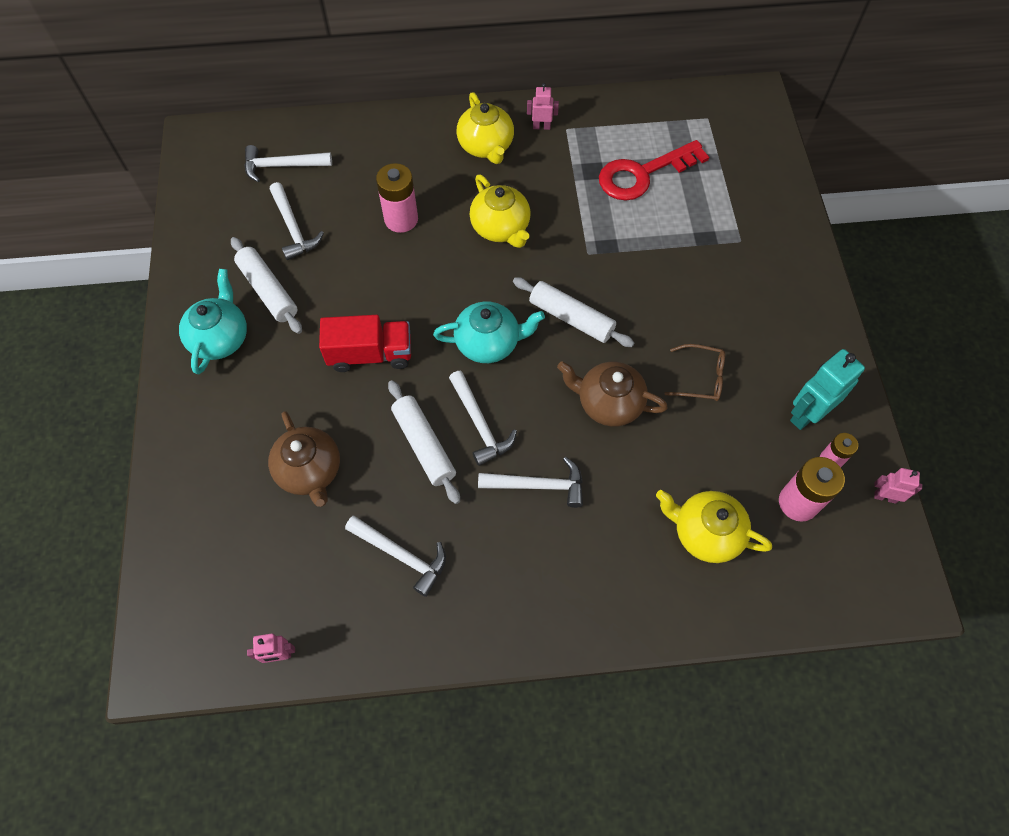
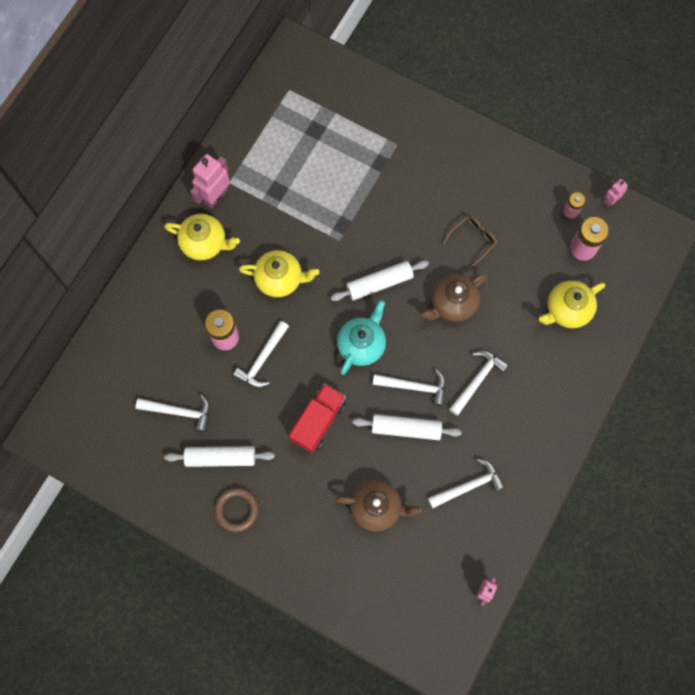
camera: 55 degrees left, 10 degrees up
(220, 338) = (236, 510): turquoise teapot -> brown ring
(282, 166) = (117, 388): white hammer -> white hammer (262, 359)
(541, 127) = (215, 196): pink robot -> pink robot, size x1.82
(643, 174) = (303, 162): red key -> none
(806, 414) = (535, 201): turquoise robot -> none

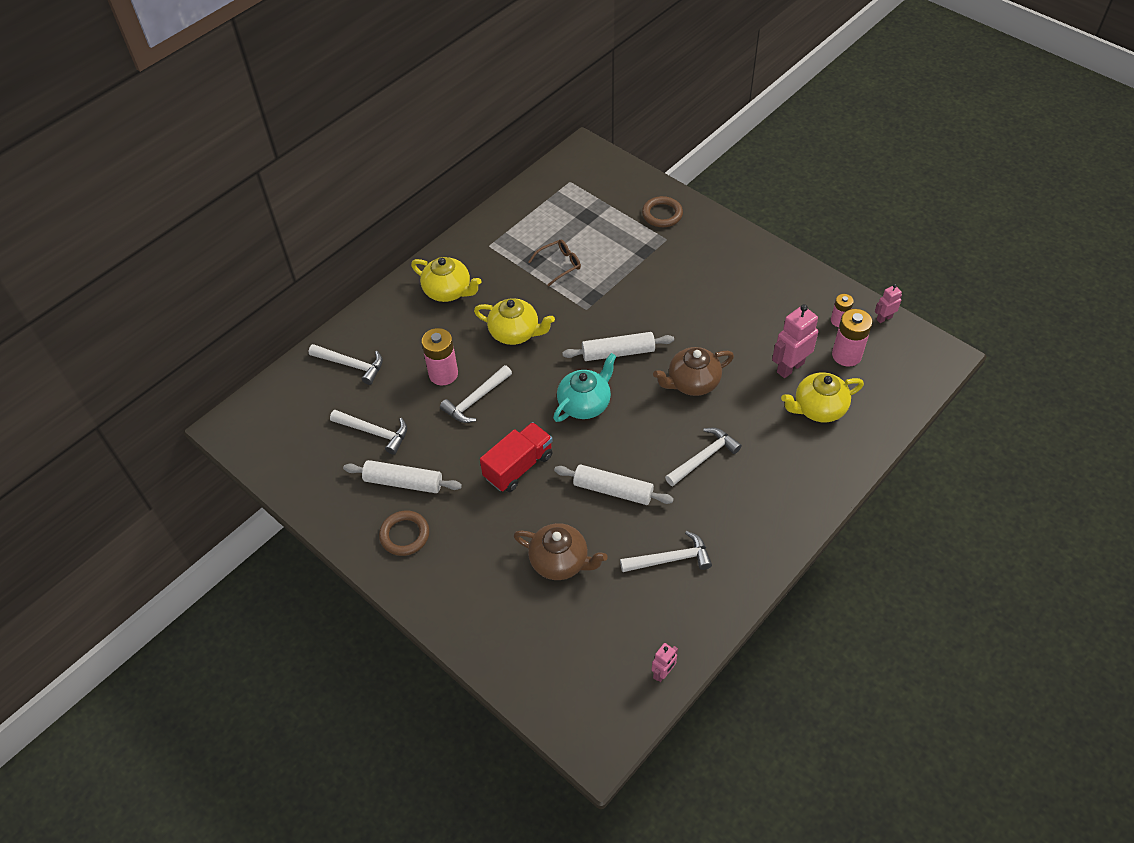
camera: 15 degrees right, 20 degrees down
(215, 196) = (471, 255): pink robot -> pink robot (790, 367)
(387, 115) = (662, 214): none -> brown ring
(414, 387) = (632, 452): white hammer -> white hammer (351, 365)
(472, 240) = (727, 330): brown glasses -> brown glasses (559, 265)

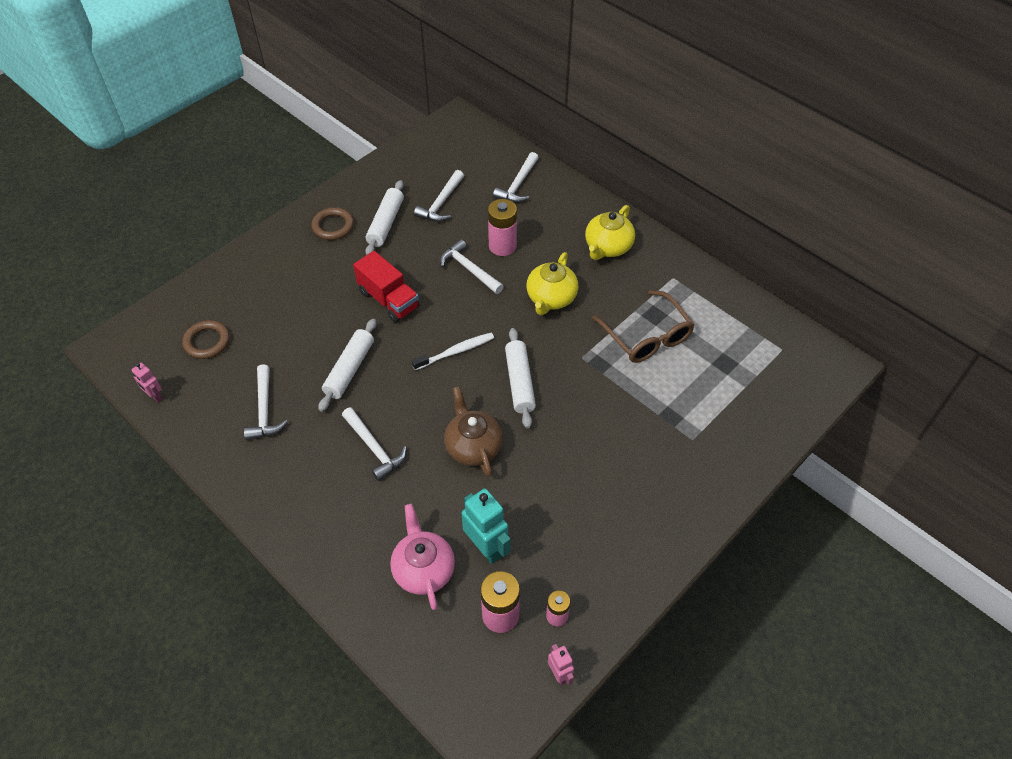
camera: 90 degrees right, 0 degrees up
(559, 265) = (646, 336): brown glasses -> brown glasses, size x1.68
(560, 561) = (283, 328): brown teapot -> none
(585, 403) = (455, 352): turquoise teapot -> white toothbrush
(662, 214) = (734, 438): brown ring -> brown ring (207, 342)
(790, 367) = (486, 547): pink robot -> turquoise robot
(818, 408) = (423, 569): yellow teapot -> pink teapot

